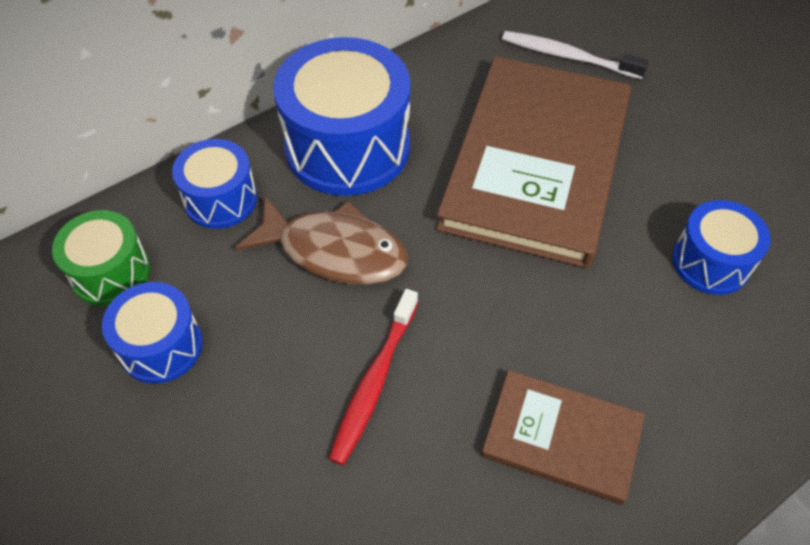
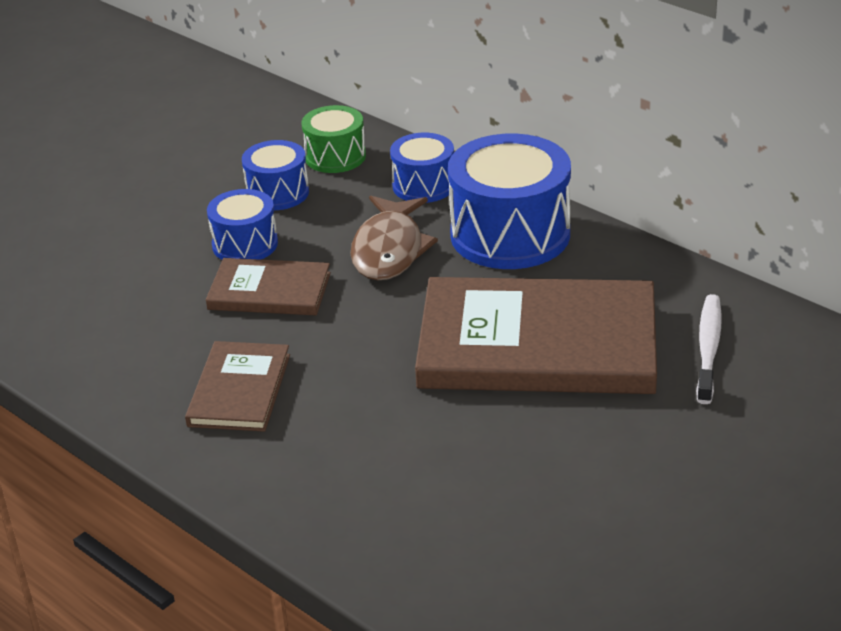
camera: 80 degrees right, 20 degrees down
(374, 382) = (269, 291): red toothbrush -> brown book
(711, 262) = (451, 466): blue drum -> blue drum (245, 244)

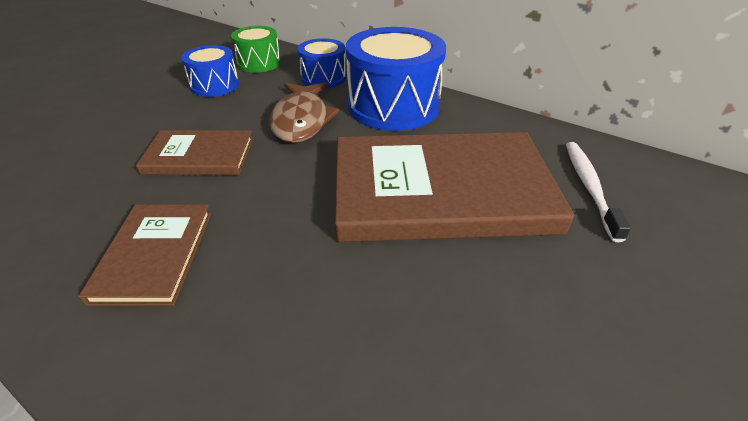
camera: 10 degrees left, 5 degrees up
(245, 244) = (184, 121): blue drum -> none

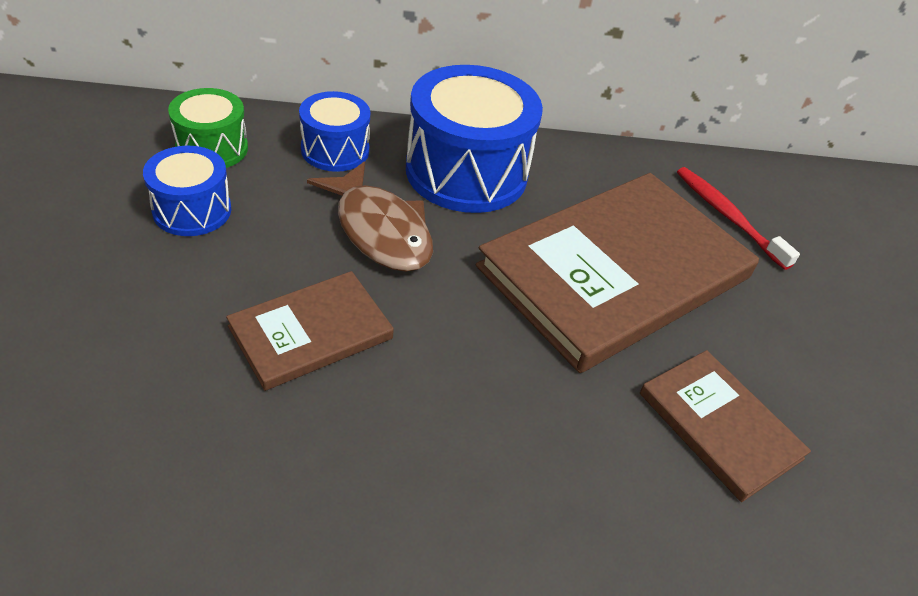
camera: 40 degrees left, 5 degrees up
(155, 255) = (417, 479): brown book -> brown book (719, 425)
(589, 187) = (728, 216): white toothbrush -> red toothbrush

